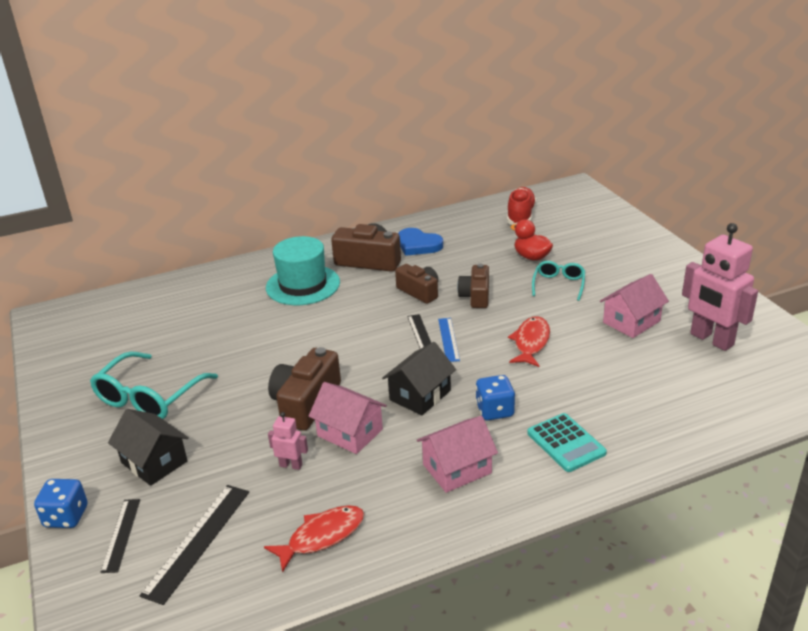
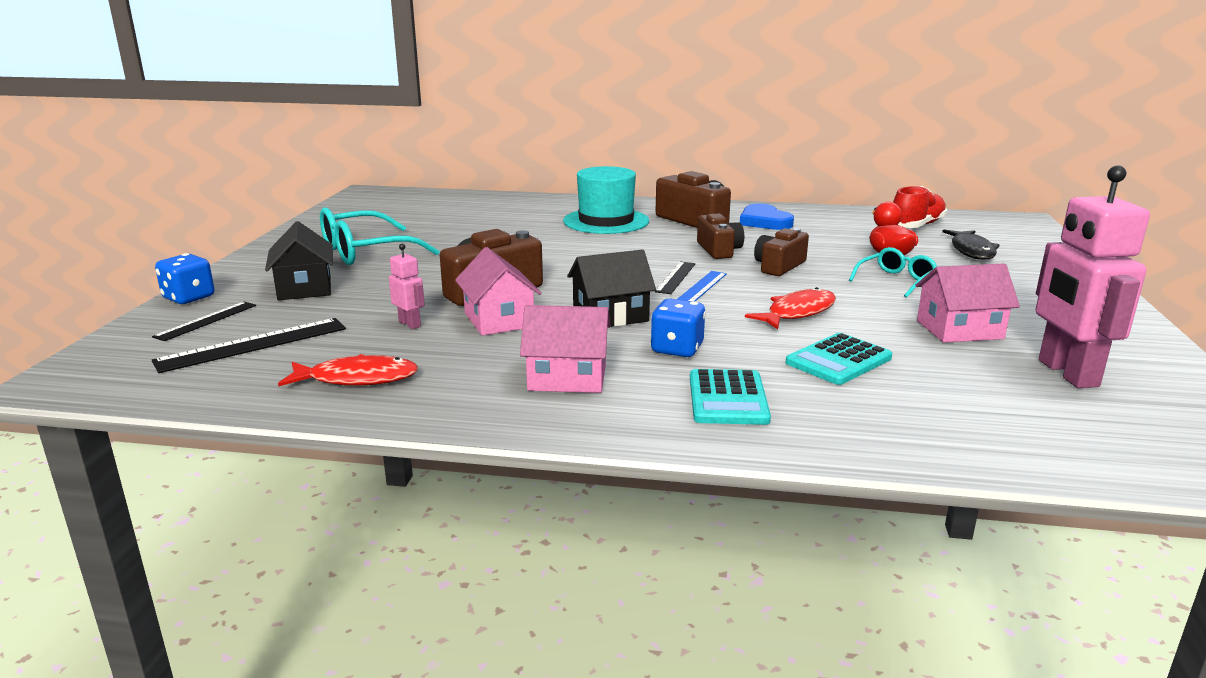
camera: 30 degrees right, 10 degrees down
(575, 234) = (971, 251): none -> black fish
(593, 380) = (838, 360): none -> turquoise calculator

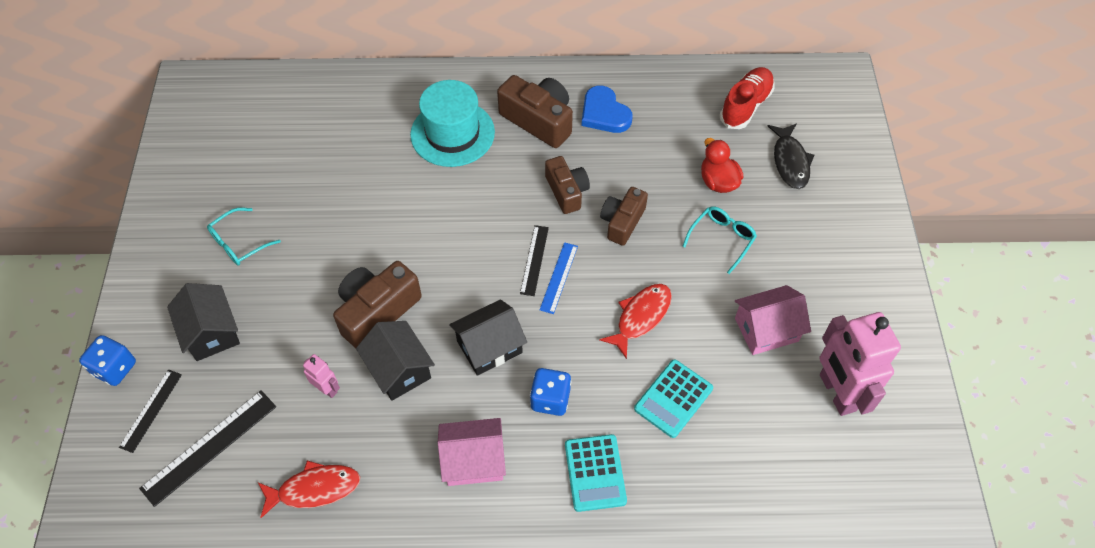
camera: 10 degrees left, 35 degrees up
(365, 252) = (239, 243): turquoise glasses -> turquoise glasses, size x0.58
(499, 320) = (399, 369): pink house -> black house

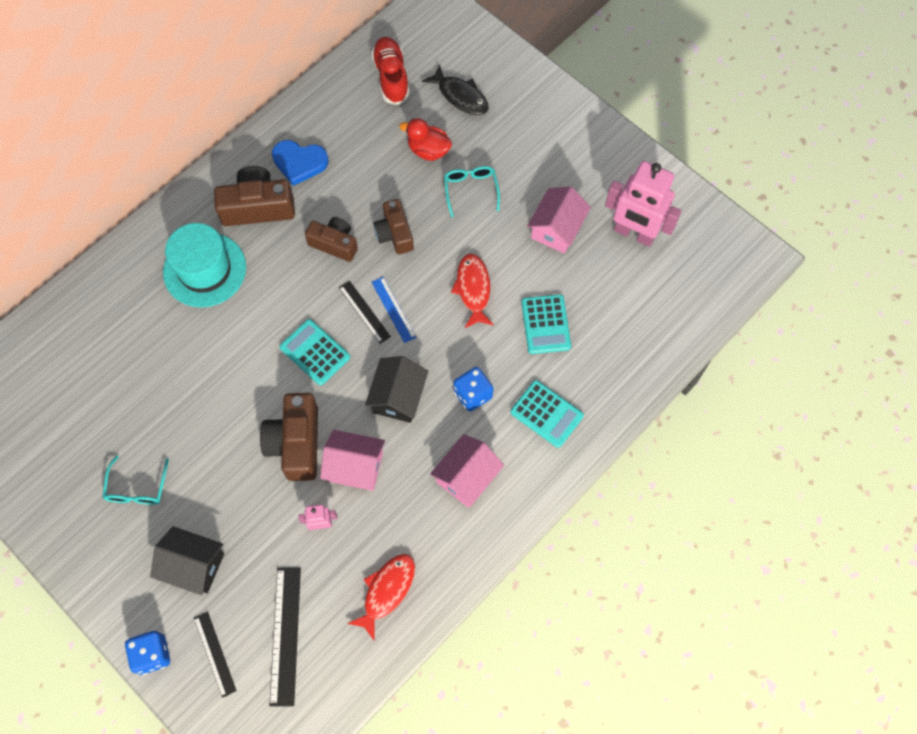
camera: 45 degrees left, 10 degrees up
(399, 369) = (355, 466): black house -> pink house
(464, 257) = (315, 352): none -> turquoise calculator

